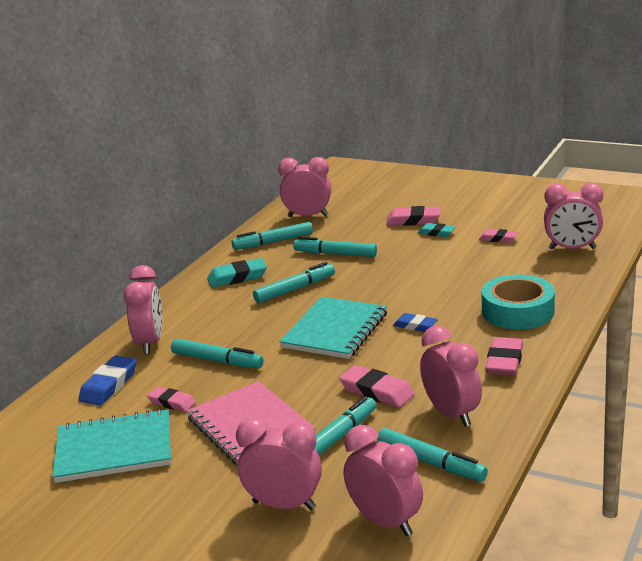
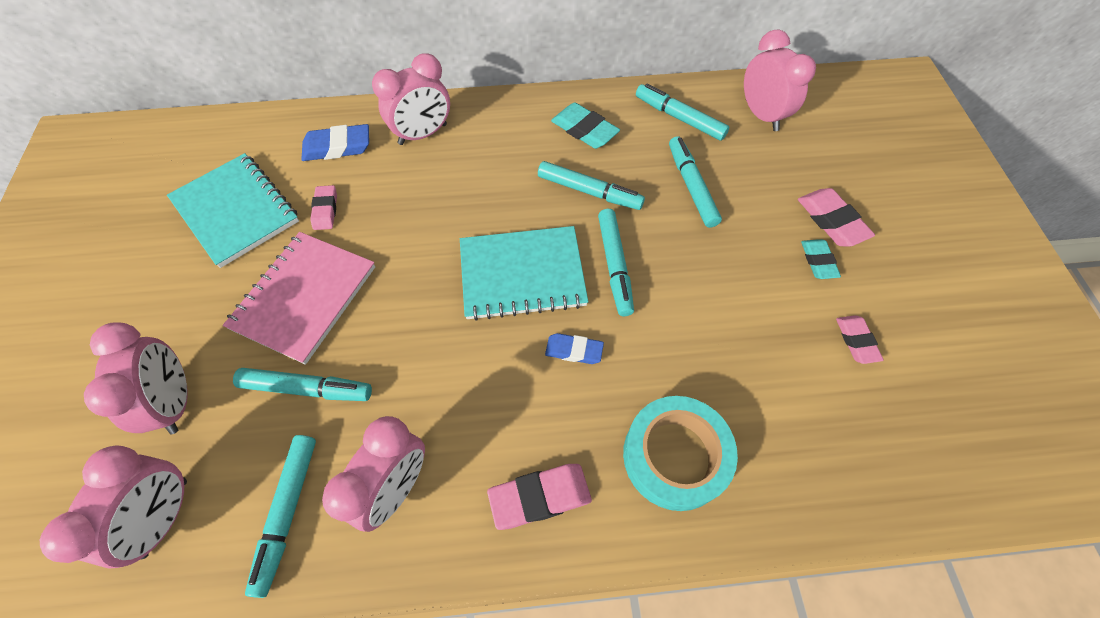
camera: 55 degrees right, 35 degrees up
(217, 361) = (413, 204): turquoise marker -> turquoise marker (614, 265)
(377, 391) = (413, 382): pink eraser -> none
(415, 326) = (574, 350): blue eraser -> blue eraser turned 75 degrees counterclockwise
(572, 249) = (899, 452): pink clock -> none

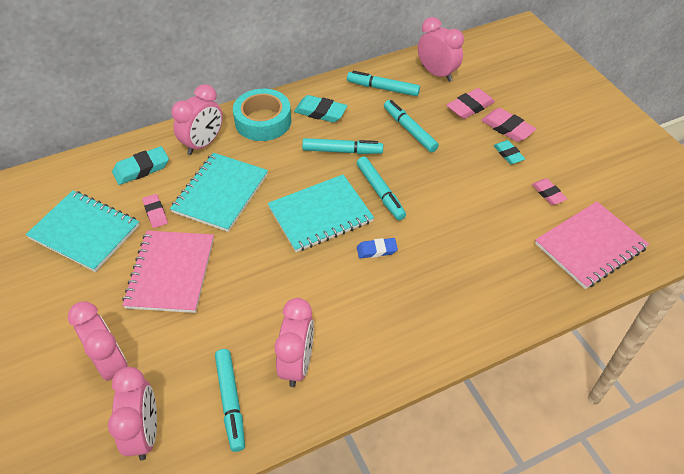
camera: 20 degrees left, 10 degrees down
(307, 389) = (204, 327): turquoise marker -> none
(337, 147) = (141, 169): blue eraser -> turquoise eraser
(413, 207) = (221, 193): none -> turquoise notebook
(540, 497) = (393, 338): pink eraser -> pink eraser (470, 107)
(674, 456) = (466, 290): turquoise tape -> turquoise tape (263, 121)
(891, 448) = (590, 246): none -> pink notebook

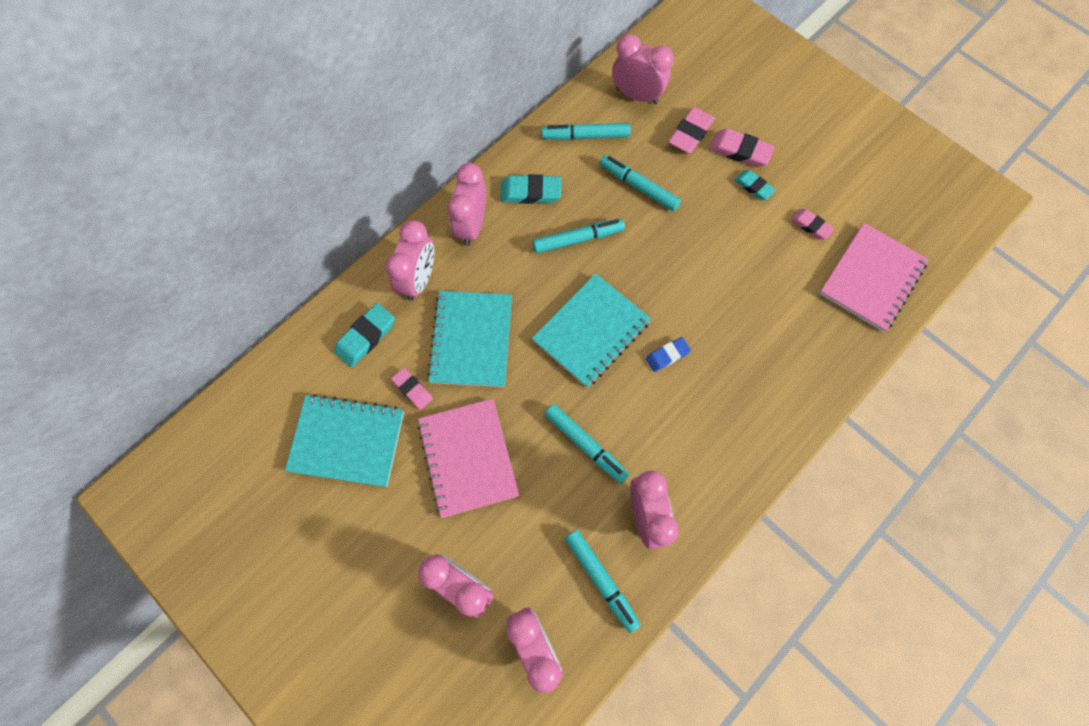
camera: 20 degrees left, 20 degrees up
(263, 121) = (471, 225): turquoise tape -> pink clock
(380, 192) = (641, 281): turquoise marker -> turquoise marker (585, 445)

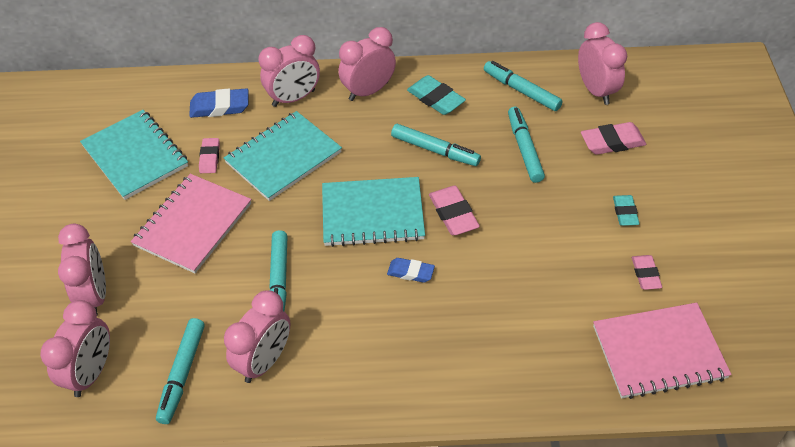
camera: 45 degrees right, 20 degrees down
(366, 337) = (220, 107): turquoise eraser -> blue eraser
(740, 151) = (642, 181): pink eraser -> pink eraser (453, 214)

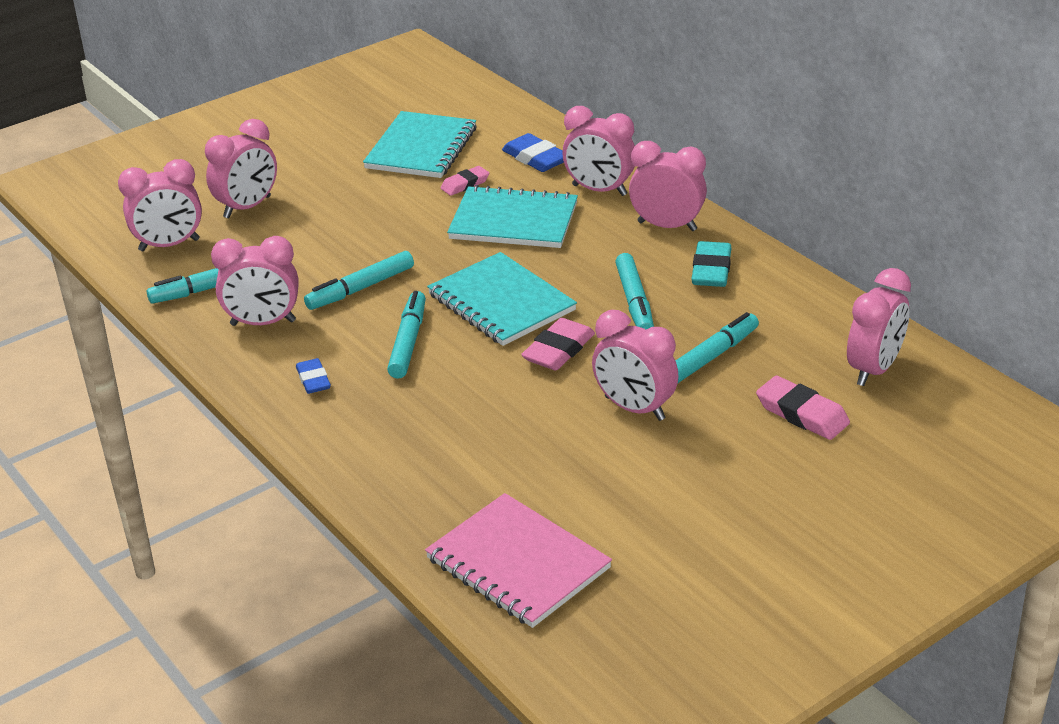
camera: 55 degrees right, 15 degrees down
(193, 225) = (376, 215): pink notebook -> none
(410, 272) = (451, 357): blue eraser -> blue eraser (313, 380)
(521, 91) = (801, 319): turquoise marker -> turquoise marker (408, 342)
(546, 211) = (634, 408): none -> pink clock
(625, 212) = (699, 464): turquoise eraser -> none
(645, 274) = (621, 514): pink eraser -> none

